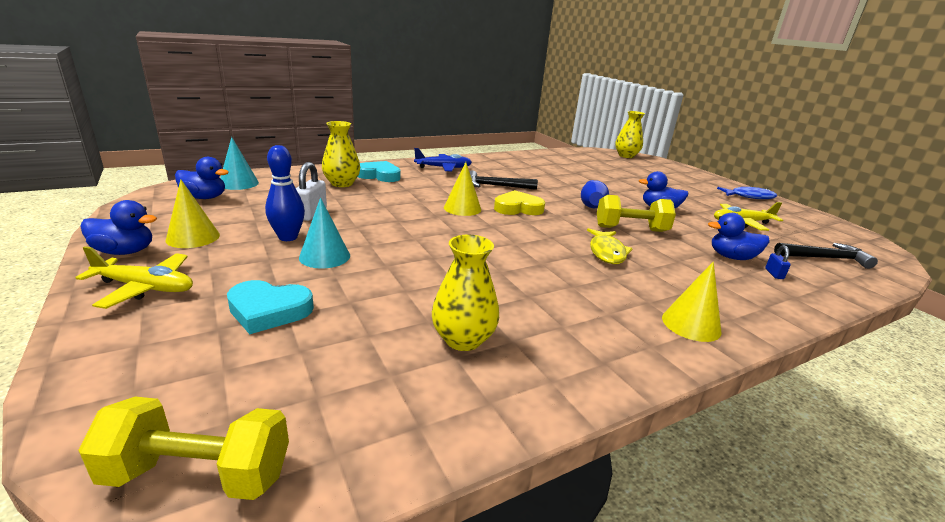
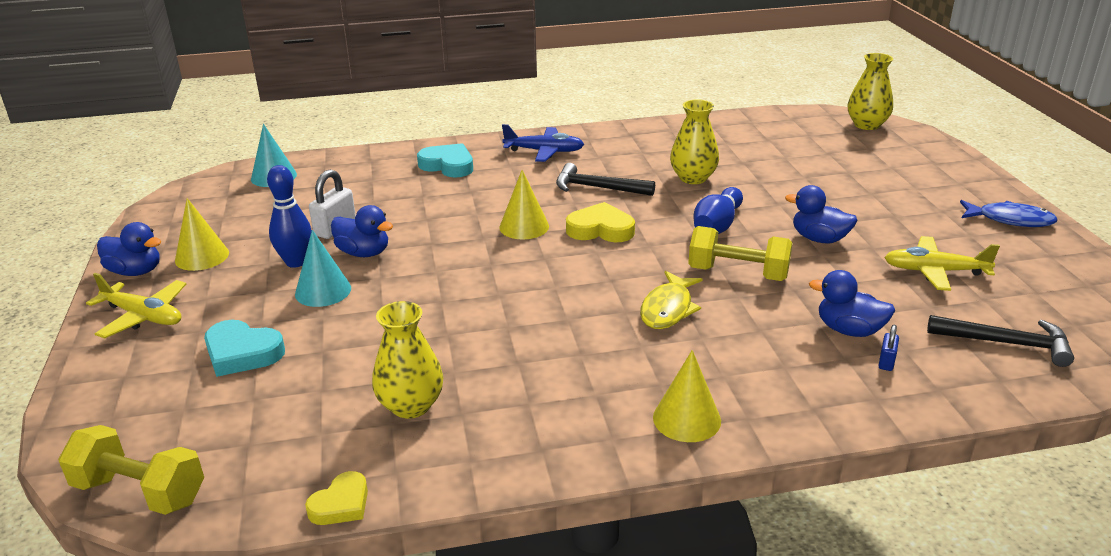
camera: 20 degrees right, 5 degrees up
(204, 197) = (230, 199): blue duck -> blue duck (364, 253)
(342, 183) = (393, 179): yellow vase -> yellow vase (693, 178)
(455, 446) = (341, 504): none -> yellow heart

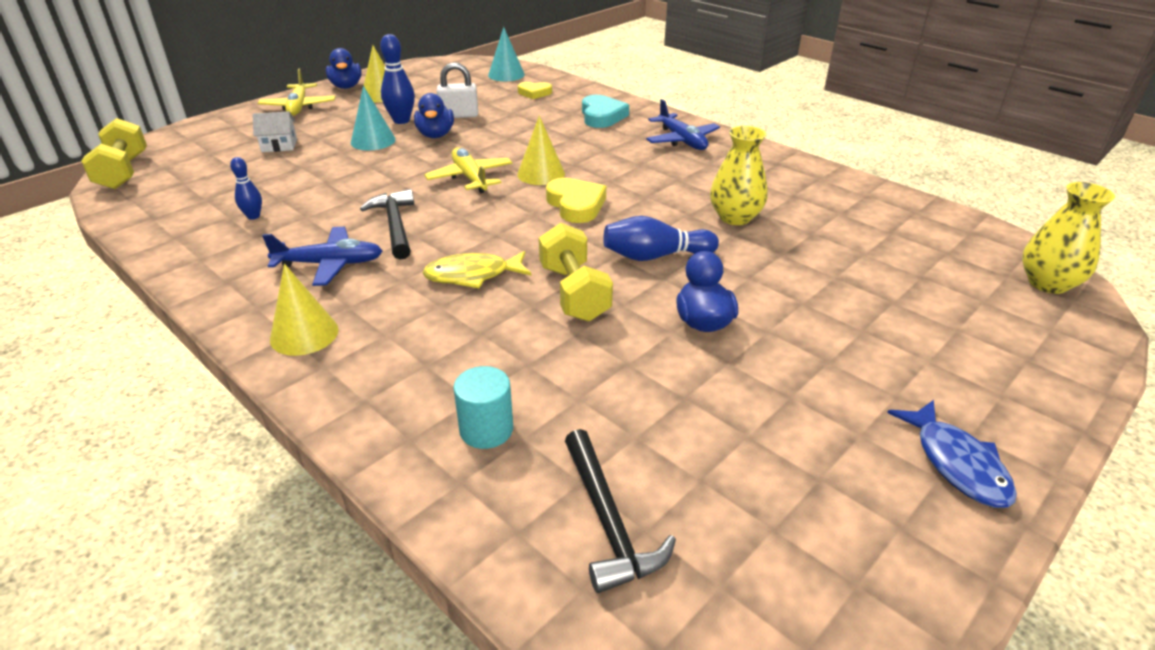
camera: 55 degrees right, 5 degrees up
(242, 353) = (279, 145): turquoise heart -> white house
(341, 504) = (132, 232): yellow heart -> yellow heart (534, 93)
(411, 405) = (253, 216): yellow vase -> blue bowling pin
(572, 378) = (330, 264): none -> blue plane
(597, 188) = (649, 181): black hammer -> black hammer (395, 225)
(849, 330) = (528, 388): blue duck -> none
(886, 362) = (486, 429): blue padlock -> turquoise cylinder
(934, 271) = (725, 423): yellow plane -> yellow plane (470, 178)

